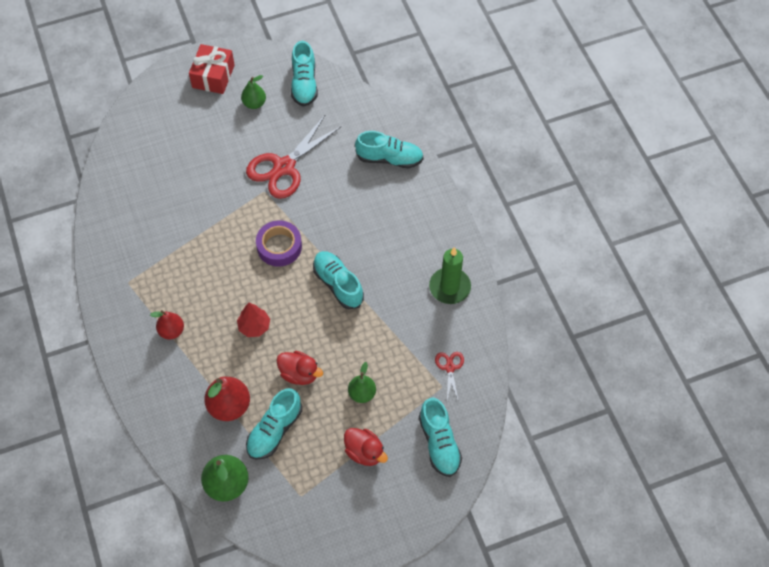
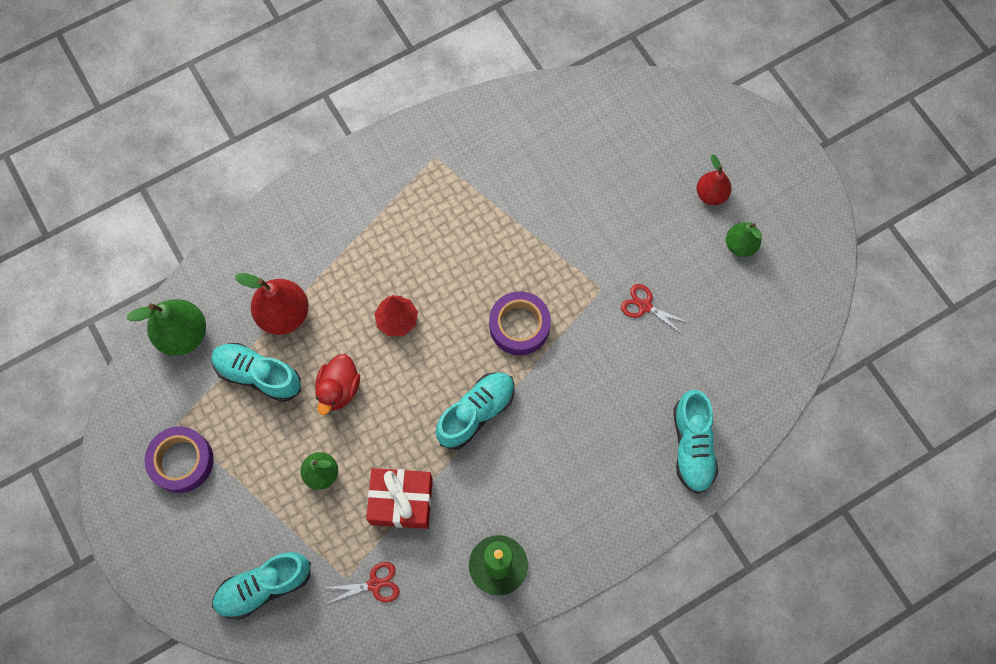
camera: 80 degrees right, 10 degrees up
(171, 331) = (375, 224): red pear -> red pear (711, 194)
(213, 76) = (771, 182): red gift -> red gift (401, 501)
(284, 167) = (644, 306): red scissors -> red scissors, size x0.46
(304, 84) = (791, 304): turquoise shoe -> none
(332, 494) = (182, 461): none -> purple tape
(364, 452) = (241, 491): red duck -> none

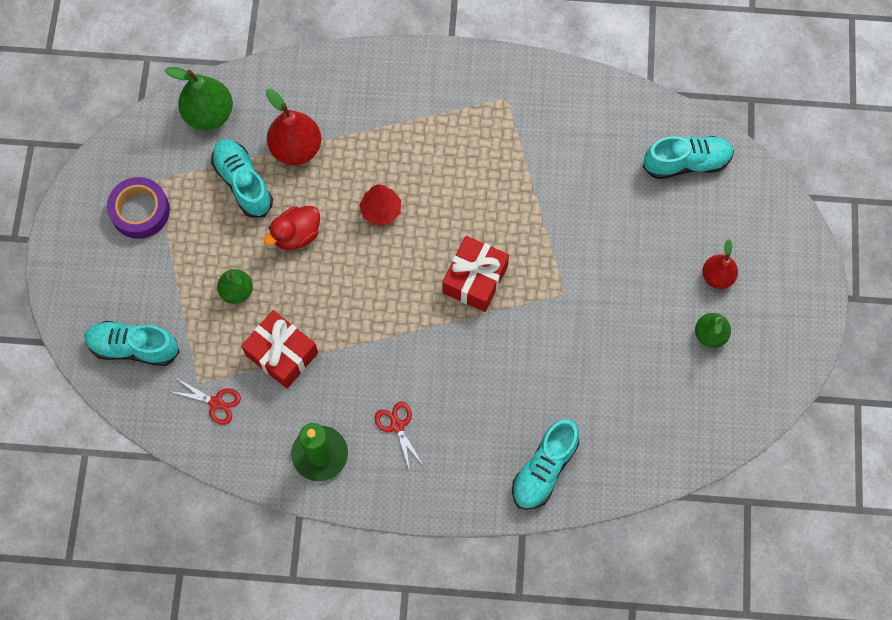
camera: 35 degrees right, 0 degrees up
(476, 413) = (389, 325): turquoise shoe -> turquoise shoe (686, 163)
(519, 326) = (475, 279): purple tape -> red gift
(644, 306) = (590, 331): red scissors -> red scissors (397, 426)

